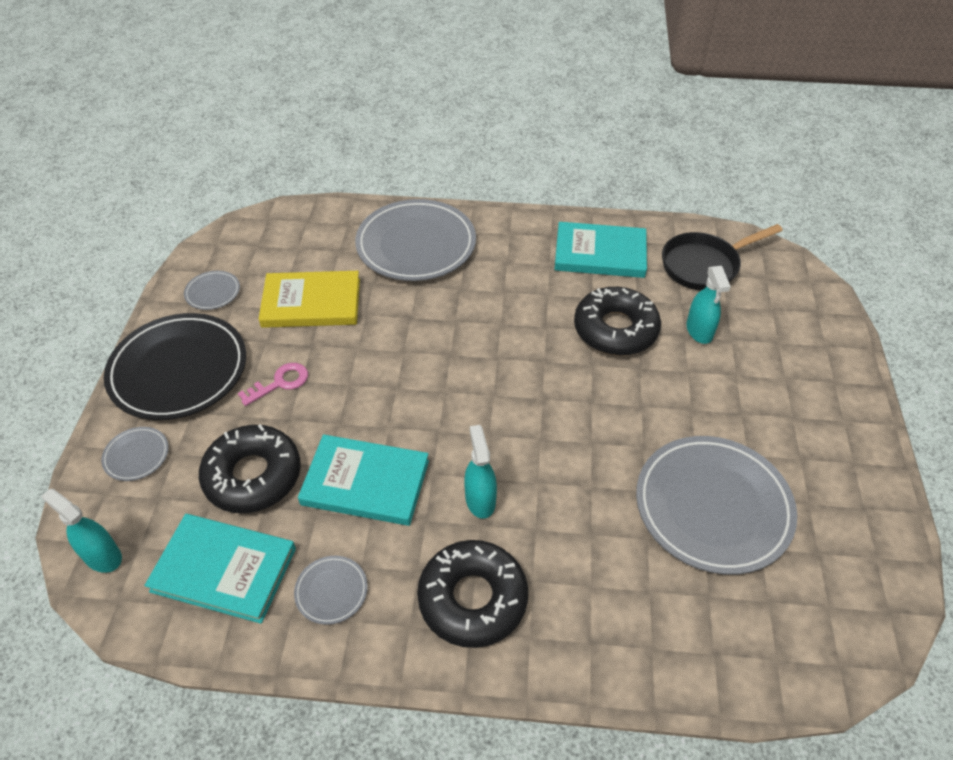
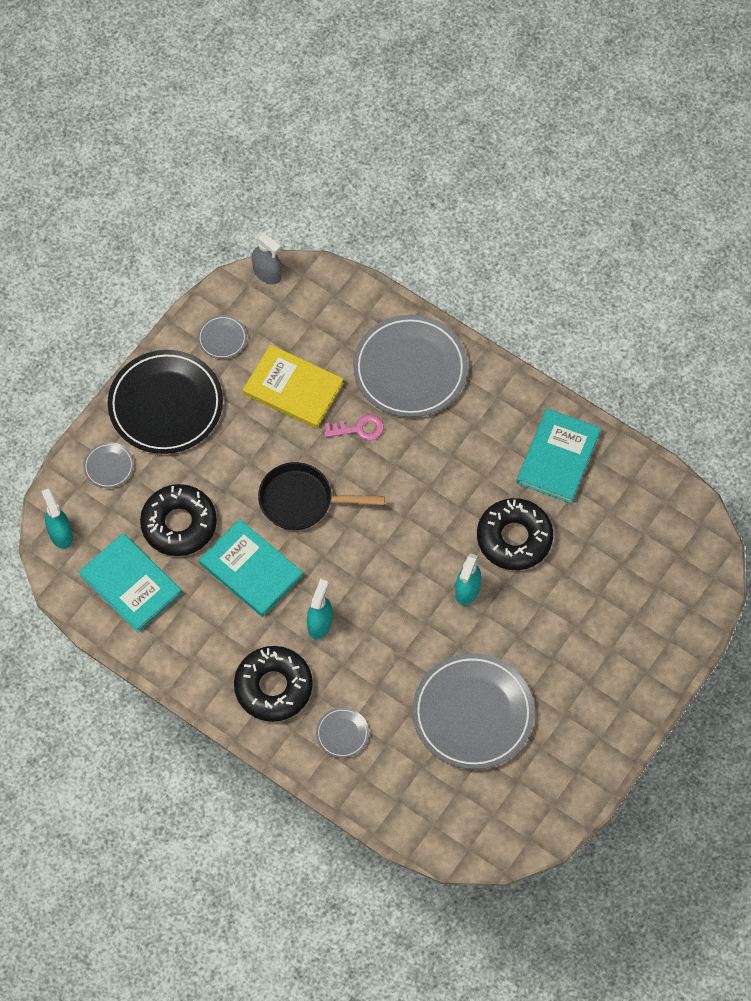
camera: 30 degrees right, 15 degrees up
(232, 229) = (267, 273): none -> grey spray bottle
(280, 383) = (233, 455): pink key -> pink key (359, 429)
(331, 591) = (189, 635): grey plate -> grey plate (342, 733)
(600, 253) = (558, 458): turquoise book -> turquoise book turned 75 degrees clockwise
(699, 331) = (579, 574): turquoise spray bottle -> turquoise spray bottle (467, 590)
(704, 265) = (637, 515): black pan -> black pan (302, 501)

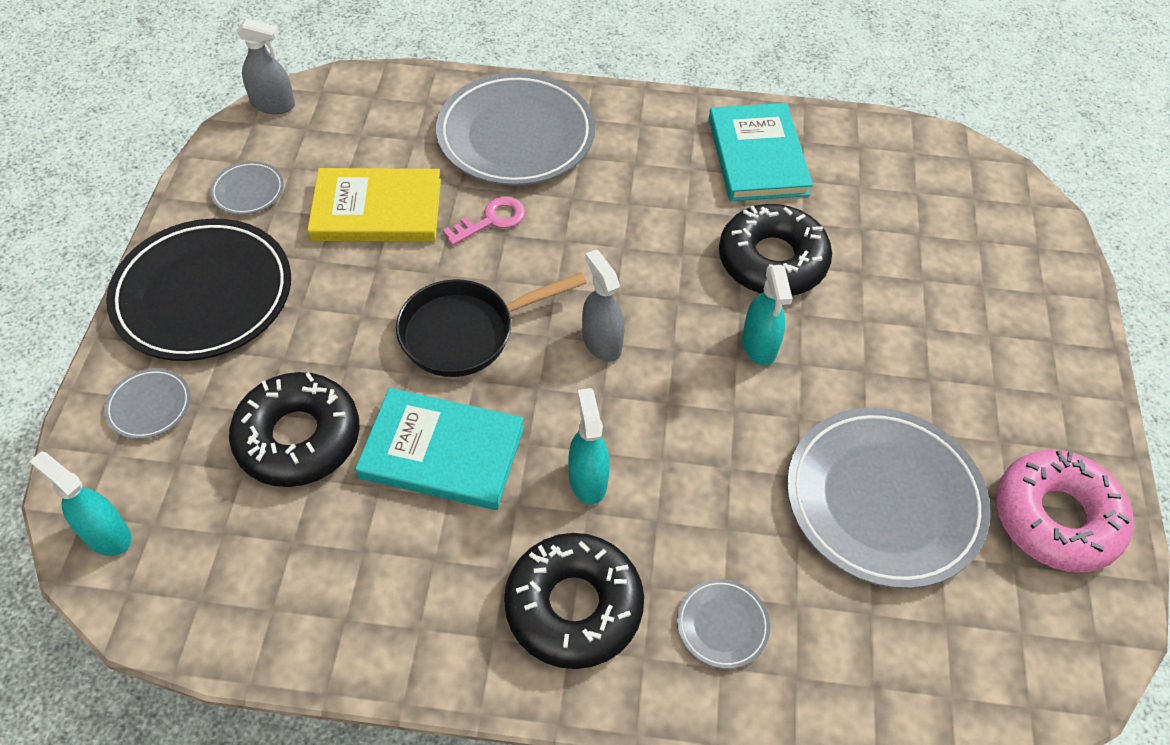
camera: 30 degrees left, 10 degrees down
(131, 584) = (260, 558): turquoise book -> none
(376, 544) = (601, 342): none -> grey spray bottle
(560, 770) = (1056, 518): none -> pink donut

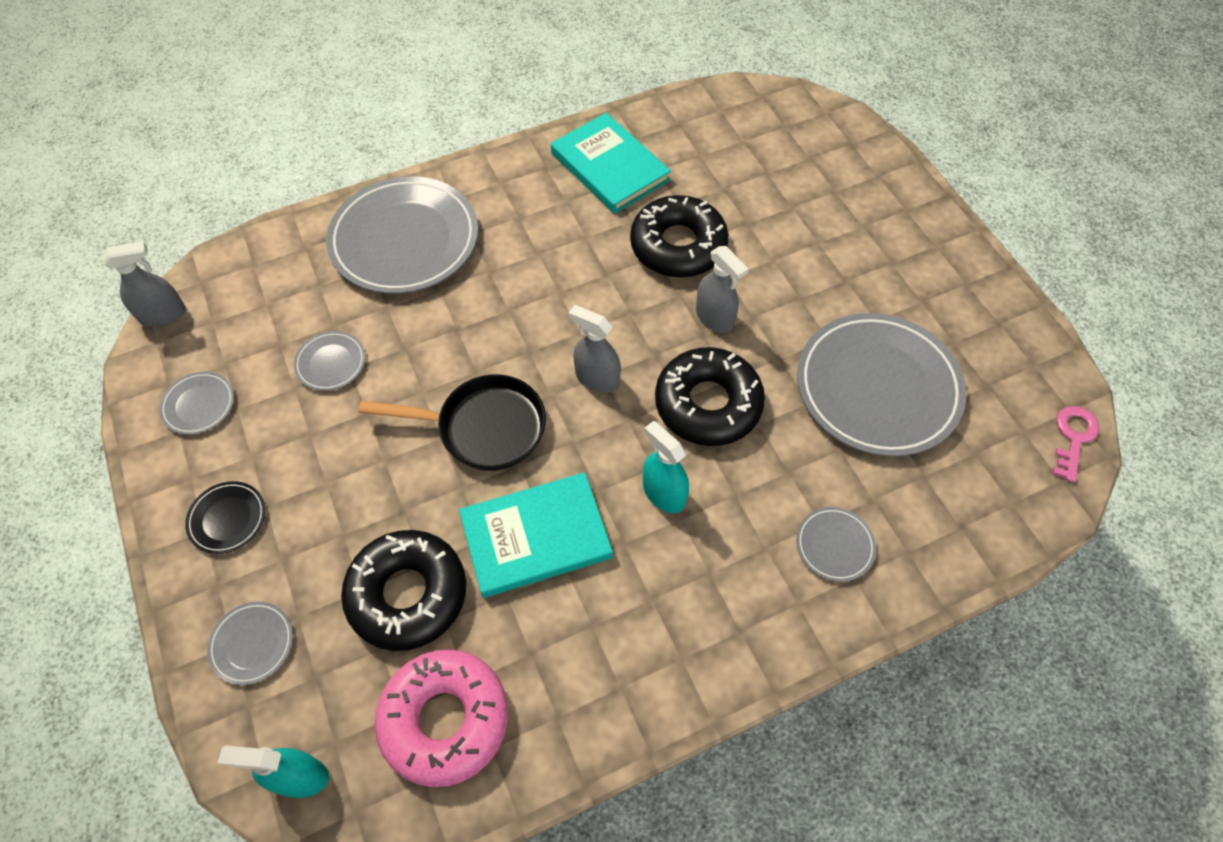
camera: 30 degrees left, 5 degrees up
(203, 295) = (227, 519): black plate -> black plate, size x0.43
(377, 210) = (331, 363): yellow book -> grey plate
(466, 332) = (483, 428): black pan -> black pan turned 120 degrees counterclockwise
(492, 220) = (436, 322): pink key -> pink key (1073, 437)
(574, 606) = (722, 597): black donut -> black donut (708, 404)
(759, 345) = (714, 318): turquoise spray bottle -> grey spray bottle
(1056, 518) = (991, 337): pink donut -> pink donut (445, 719)

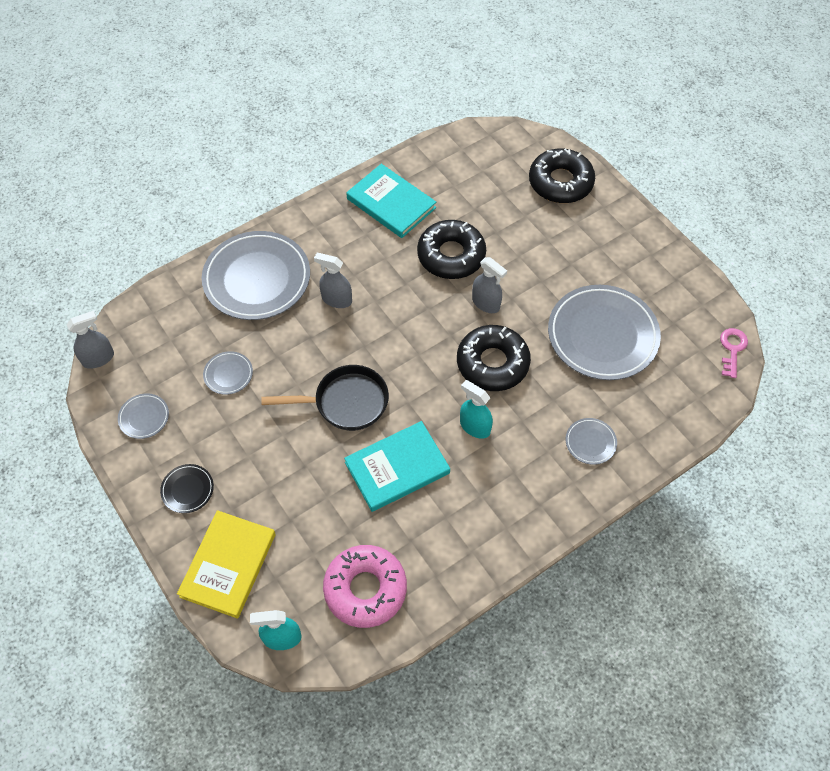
camera: 10 degrees left, 0 degrees up
(252, 644) = (228, 565): grey plate -> yellow book
(408, 594) = (322, 517): black donut -> black donut (560, 182)
(597, 378) = (414, 357): grey spray bottle -> grey spray bottle (336, 300)

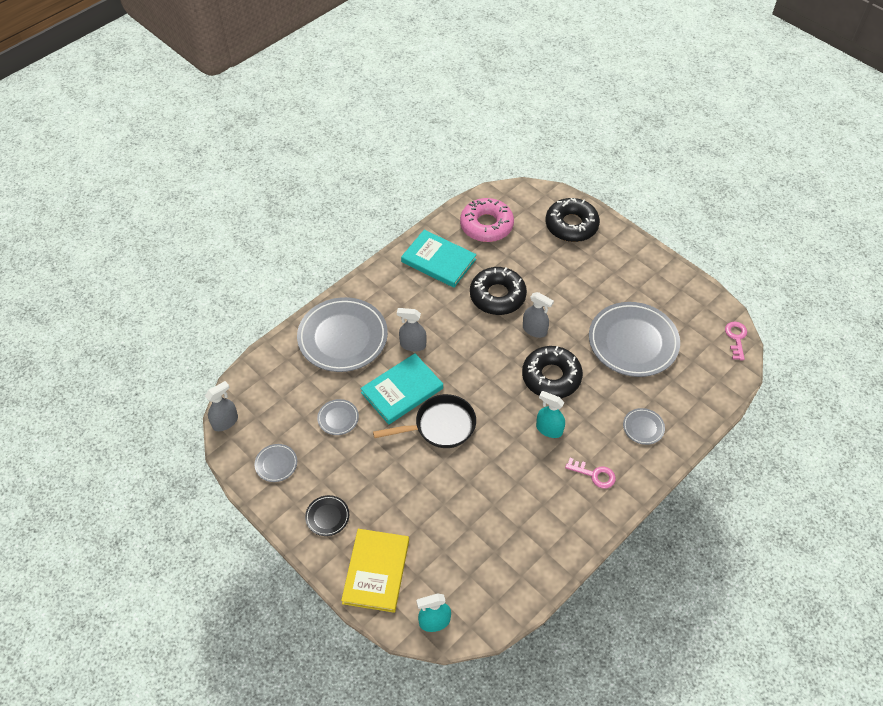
camera: 10 degrees left, 5 degrees down
(365, 589) = (492, 571): pink donut -> pink donut (486, 225)
(397, 468) = (494, 472): turquoise book -> turquoise book (402, 390)
(517, 491) = (594, 475): none -> pink key

